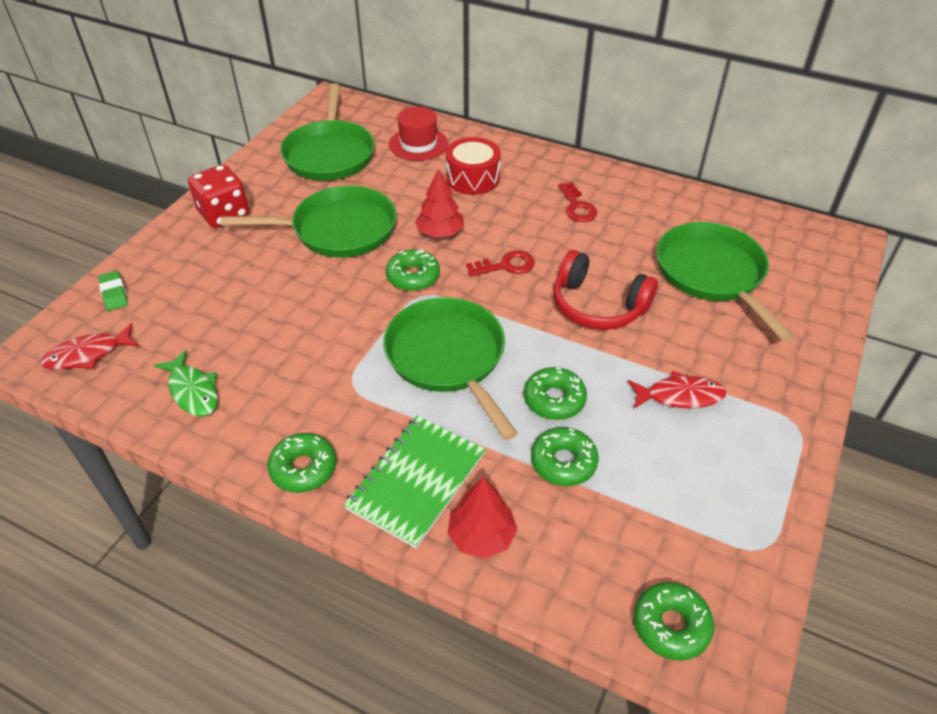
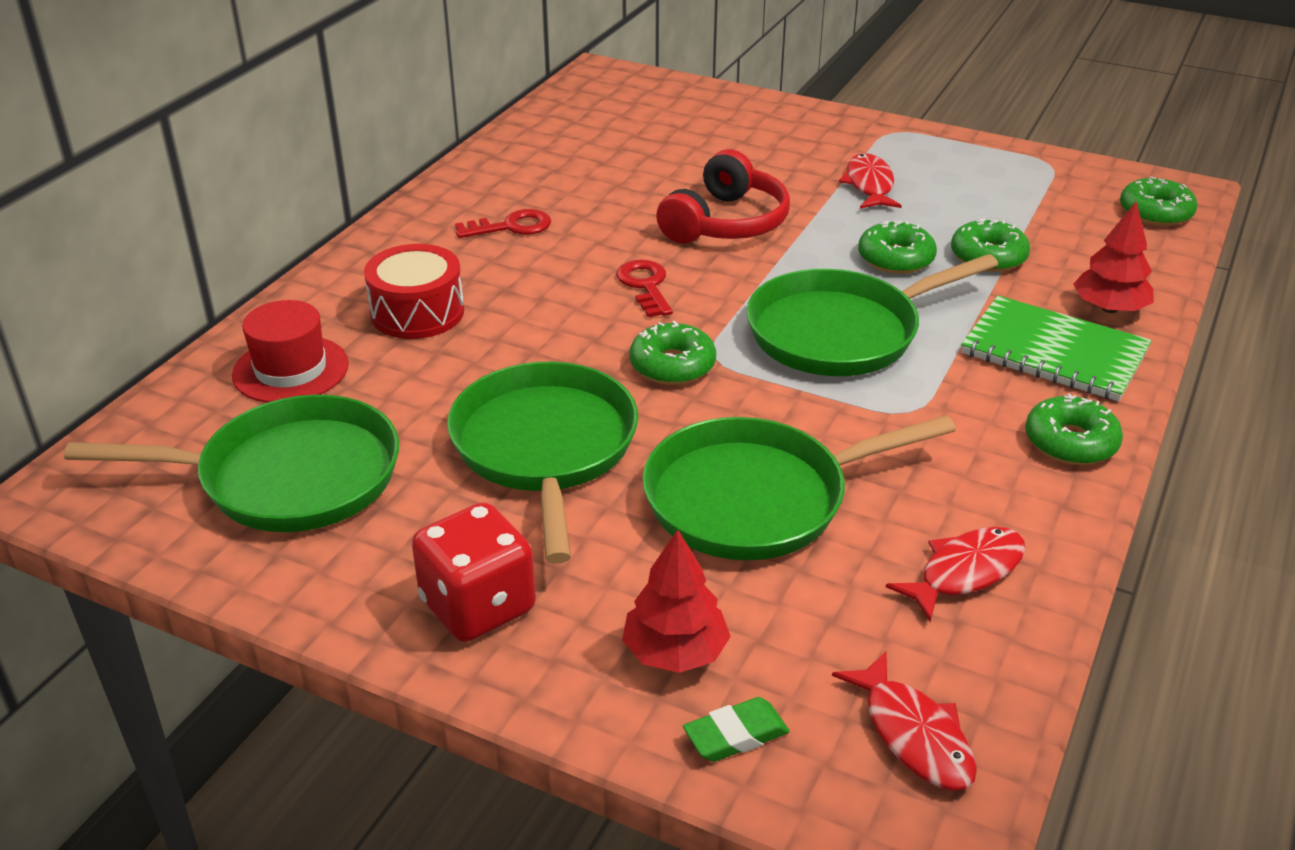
camera: 90 degrees left, 10 degrees down
(193, 391) = (965, 572): green fish -> red fish
(440, 232) = (563, 342): red tree -> red tree (675, 652)
(712, 274) = (662, 149): green pan -> green pan (756, 498)

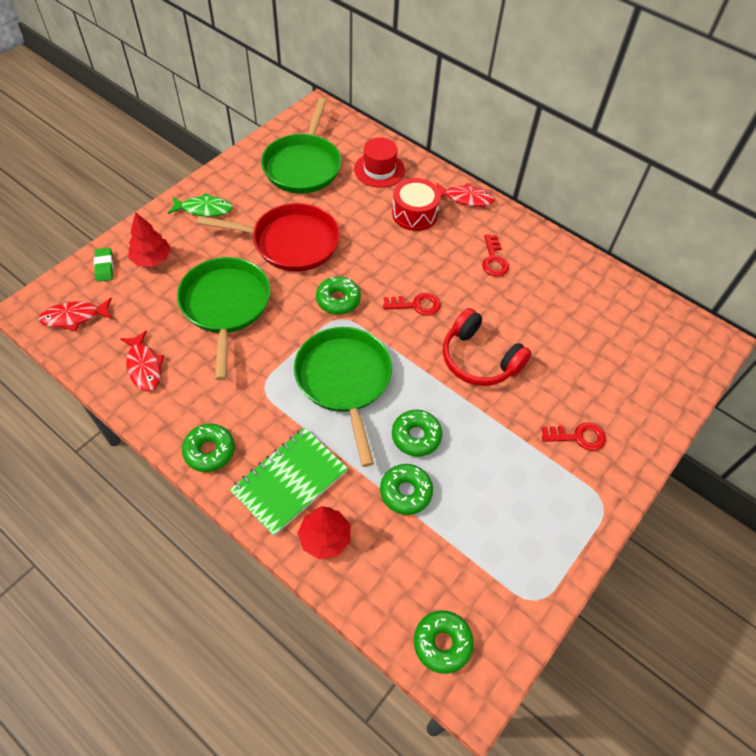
camera: 100 degrees right, 20 degrees up
(478, 606) = (204, 209): red dice -> green fish
(545, 448) = (290, 242): green pan -> red pan
(810, 149) = (578, 437): none -> red key
(869, 185) = (517, 456): red fish -> red fish (466, 198)

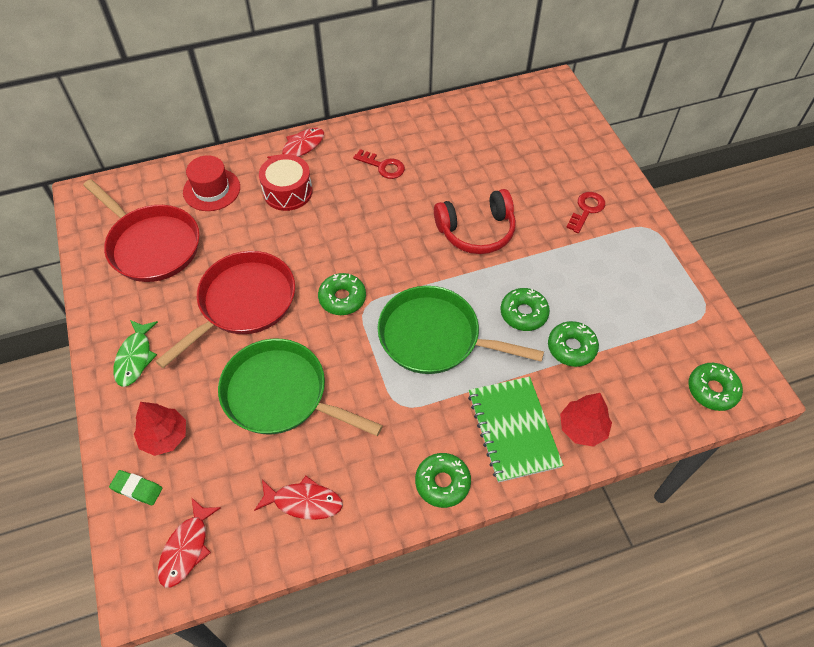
camera: 55 degrees left, 0 degrees up
(204, 209) = (135, 357): green fish -> green fish turned 150 degrees clockwise
(303, 166) = (151, 245): green pan -> red pan
(416, 305) = (391, 244): red key -> none

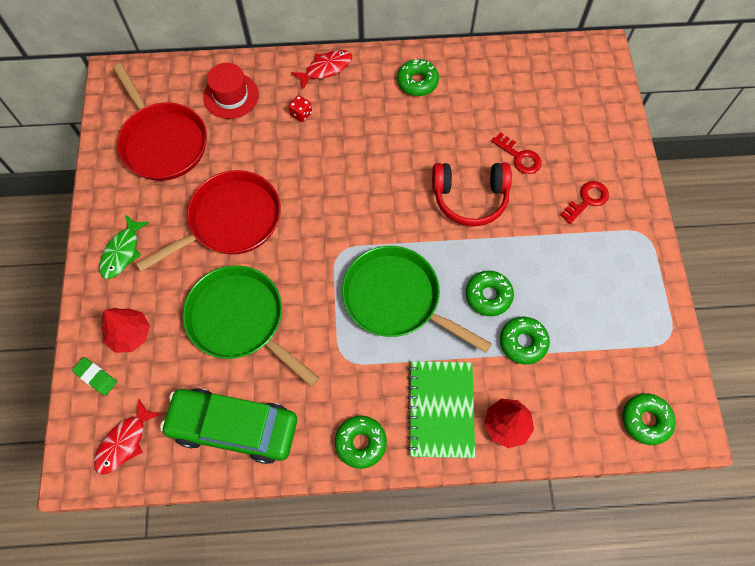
camera: 15 degrees right, 10 degrees up
(288, 192) = (301, 114): red drum -> red dice
(304, 502) = (233, 427): red fish -> green car
(342, 298) = (322, 238): green donut -> green donut (417, 82)
(383, 166) = (400, 107): red key -> red key (519, 157)

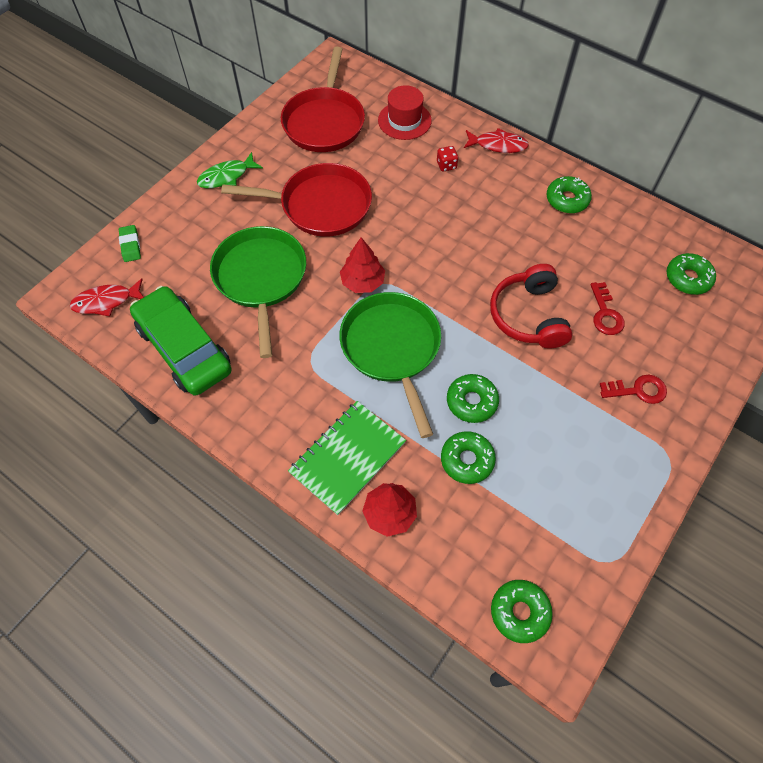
camera: 40 degrees right, 5 degrees down
(130, 334) = (178, 234): red tree -> red tree (362, 282)
(360, 443) = (262, 432): green donut -> green donut (688, 278)
(470, 198) = (528, 316): red headphones -> red headphones turned 45 degrees clockwise

